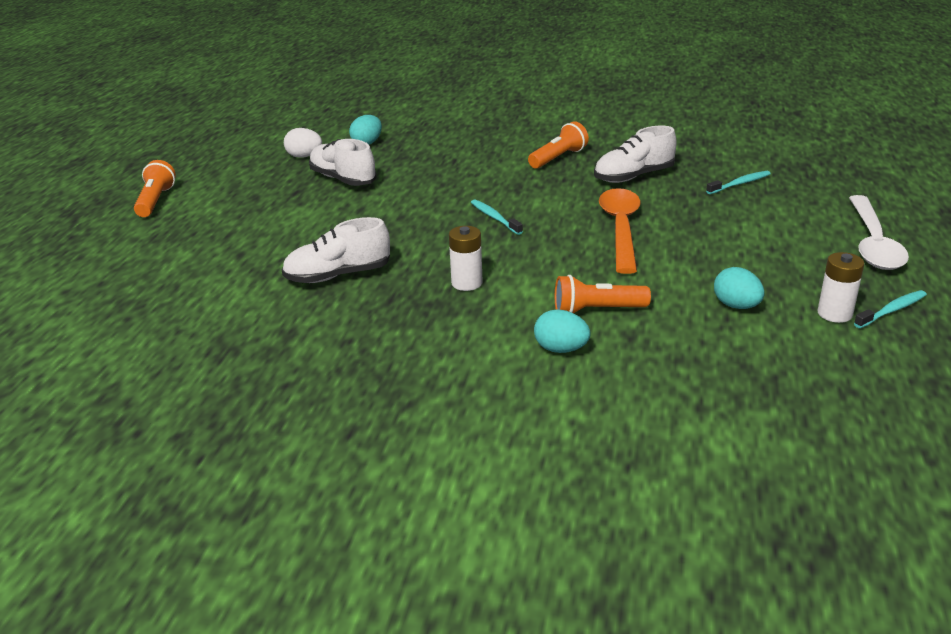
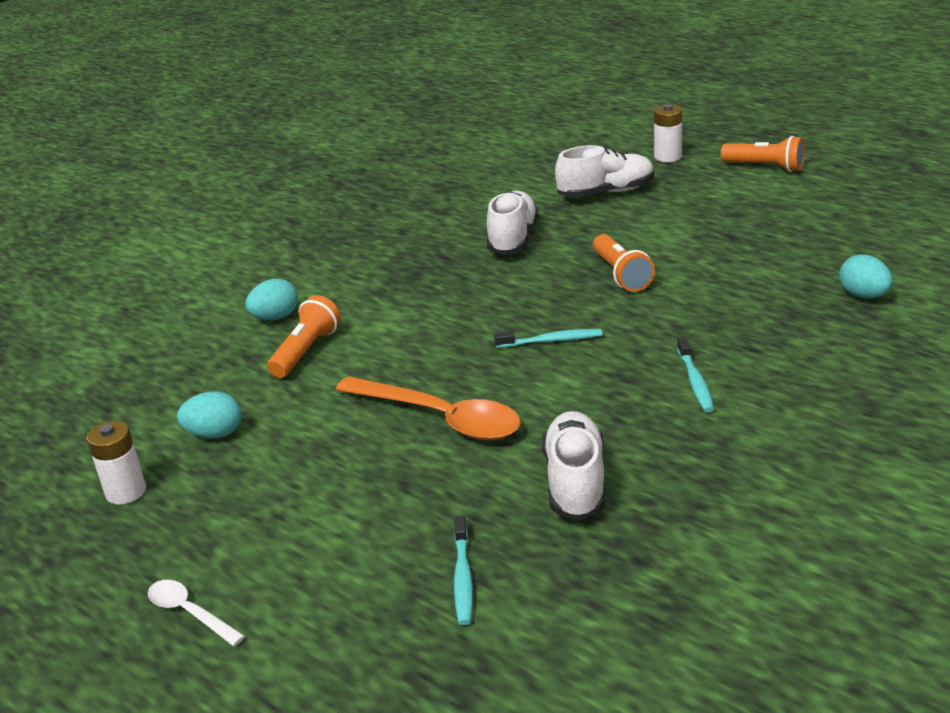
camera: 120 degrees right, 0 degrees up
(304, 156) = (842, 249): white egg -> none
(343, 179) = (745, 265): white shoe -> white shoe (606, 192)
(467, 283) = (430, 296): white battery -> white battery (667, 157)
(558, 158) = (696, 435): orange flashlight -> orange flashlight (621, 275)
(873, 243) = (189, 612): white spoon -> white spoon, size x0.50
(892, 310) = (79, 536): turquoise toothbrush -> turquoise toothbrush (695, 381)

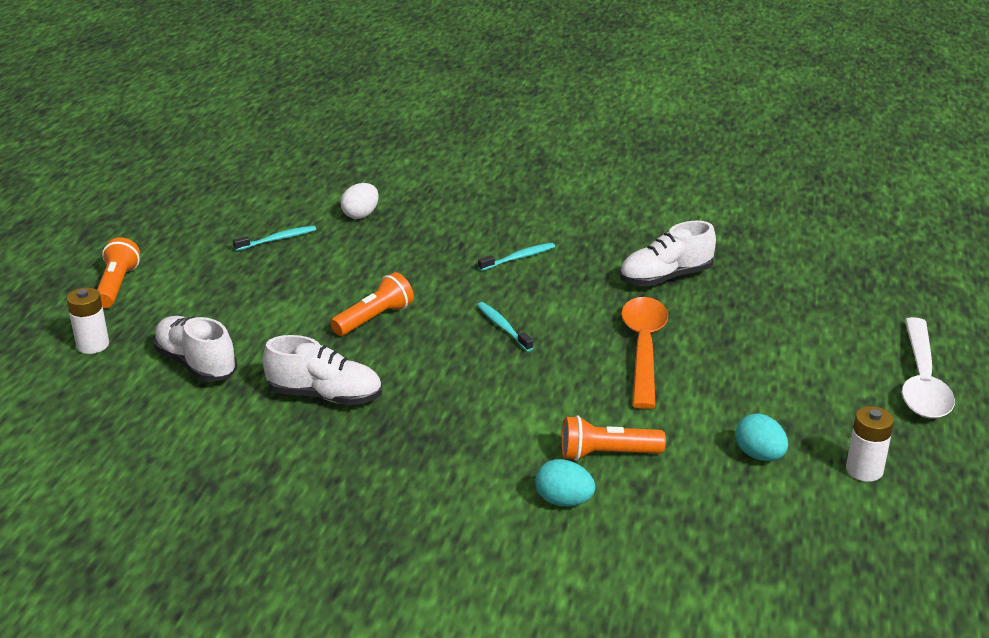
camera: 120 degrees left, 0 degrees up
(189, 612) = (922, 381): white spoon -> white spoon, size x2.00
(463, 577) = (785, 293): turquoise toothbrush -> turquoise toothbrush (277, 239)
(513, 238) = (325, 396): white shoe -> white shoe turned 150 degrees counterclockwise
(863, 296) = (361, 215): turquoise egg -> white egg

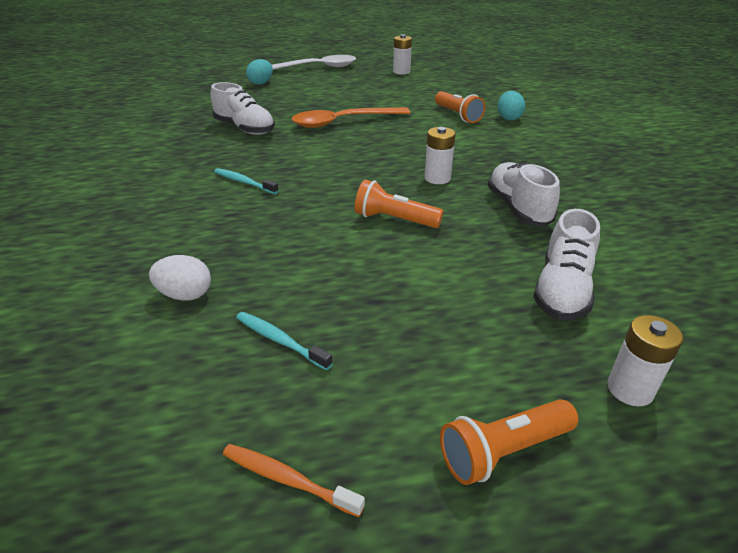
camera: 115 degrees left, 5 degrees up
(179, 226) = (287, 479): none -> orange toothbrush
(431, 369) = (437, 178): none -> white battery
(503, 327) = (357, 166): turquoise toothbrush -> none
(759, 455) = (415, 88): turquoise egg -> turquoise egg (261, 83)

